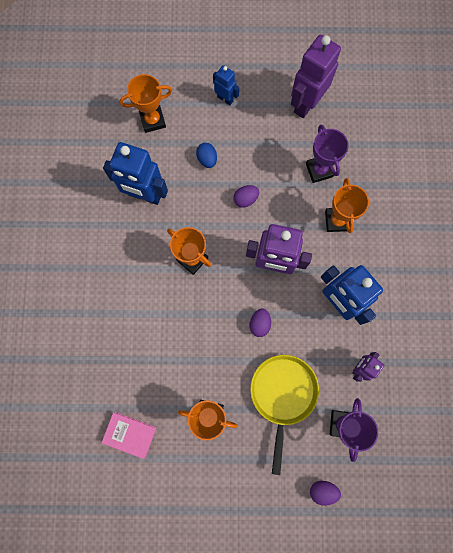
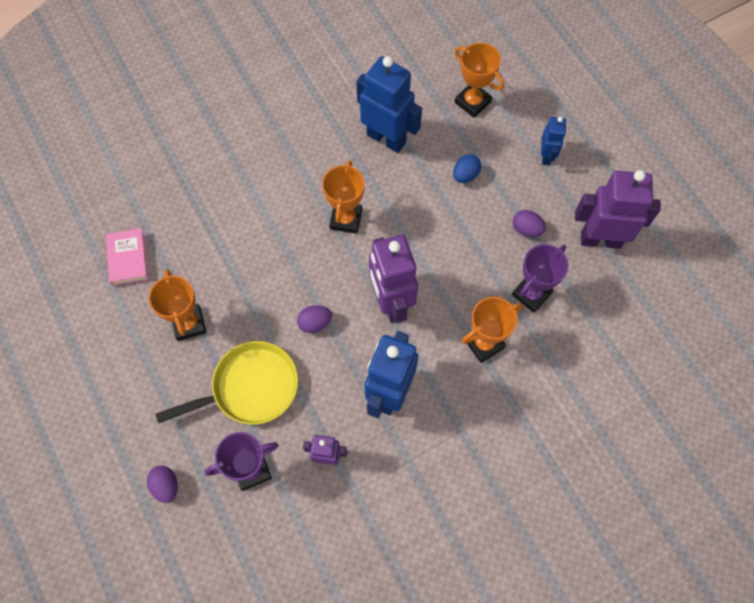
camera: 60 degrees right, 10 degrees down
(145, 195) = (386, 138): blue robot -> blue robot turned 135 degrees clockwise
(245, 199) = (446, 236): purple egg -> purple egg (526, 229)

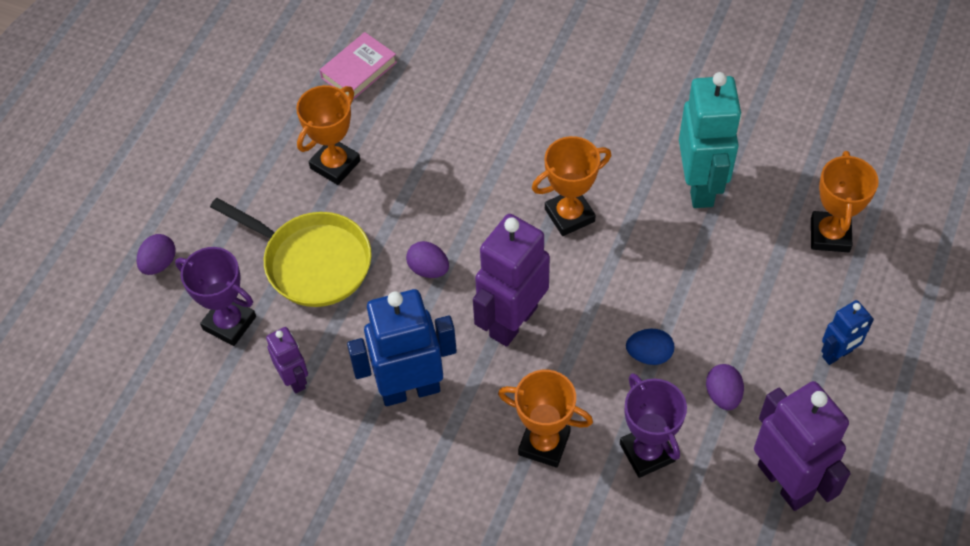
camera: 55 degrees right, 10 degrees down
(386, 138) = (700, 186): blue robot -> turquoise robot
(465, 175) = (730, 289): blue egg -> blue egg (649, 355)
(531, 294) = (647, 452): purple trophy -> purple trophy turned 60 degrees clockwise

